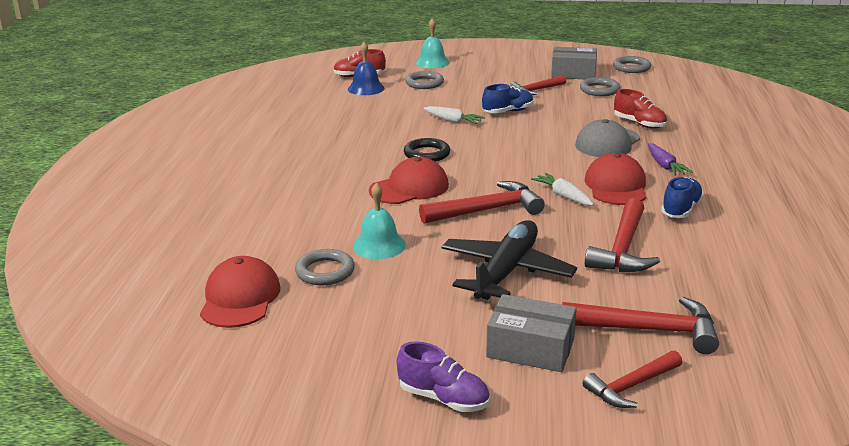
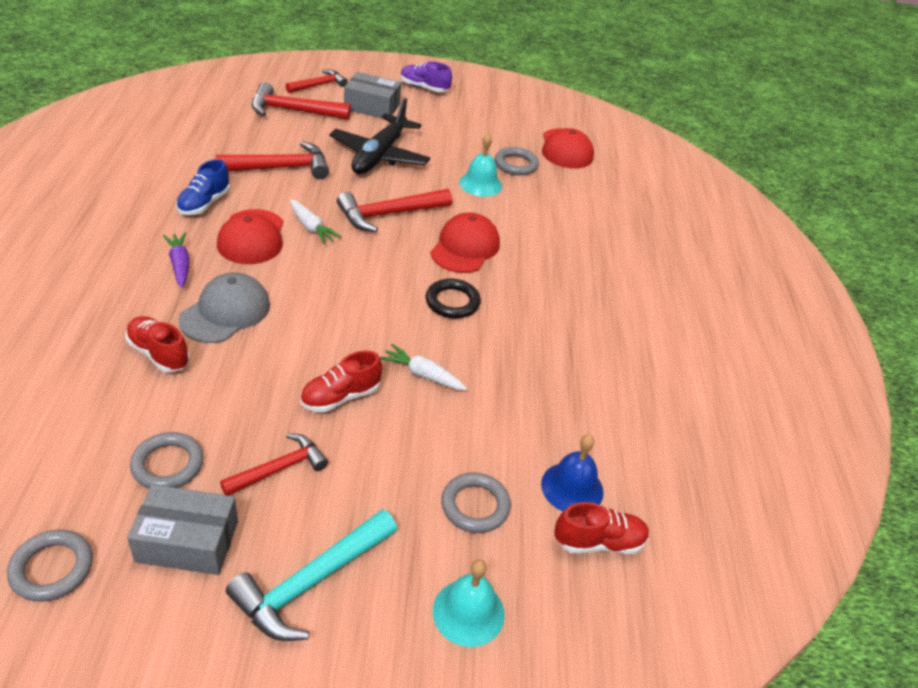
camera: 170 degrees right, 15 degrees up
(409, 188) = (465, 247): red cap -> red cap turned 150 degrees clockwise
(508, 66) = (311, 582): none -> turquoise hammer
(508, 112) = (340, 397): blue shoe -> red shoe
(623, 248) = (280, 168): red hammer -> red hammer turned 60 degrees clockwise

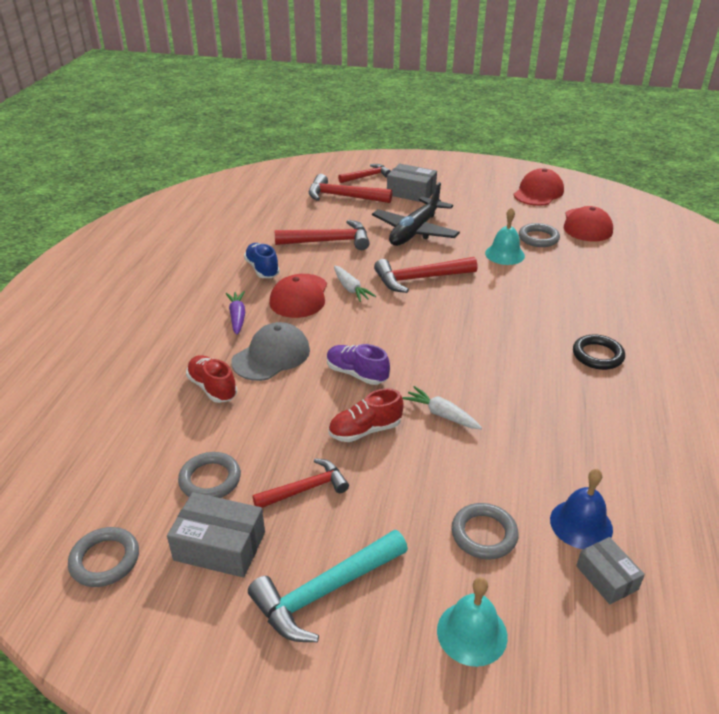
camera: 15 degrees right, 5 degrees down
(204, 204) = (262, 269): blue shoe -> blue shoe turned 120 degrees clockwise
(424, 88) = (458, 177): purple shoe -> purple shoe (356, 374)
(452, 302) = (473, 353): black ring -> black ring (597, 355)
(465, 247) = (487, 307): red cap -> red cap (538, 192)
(599, 542) = (607, 577): red shoe -> grey box

